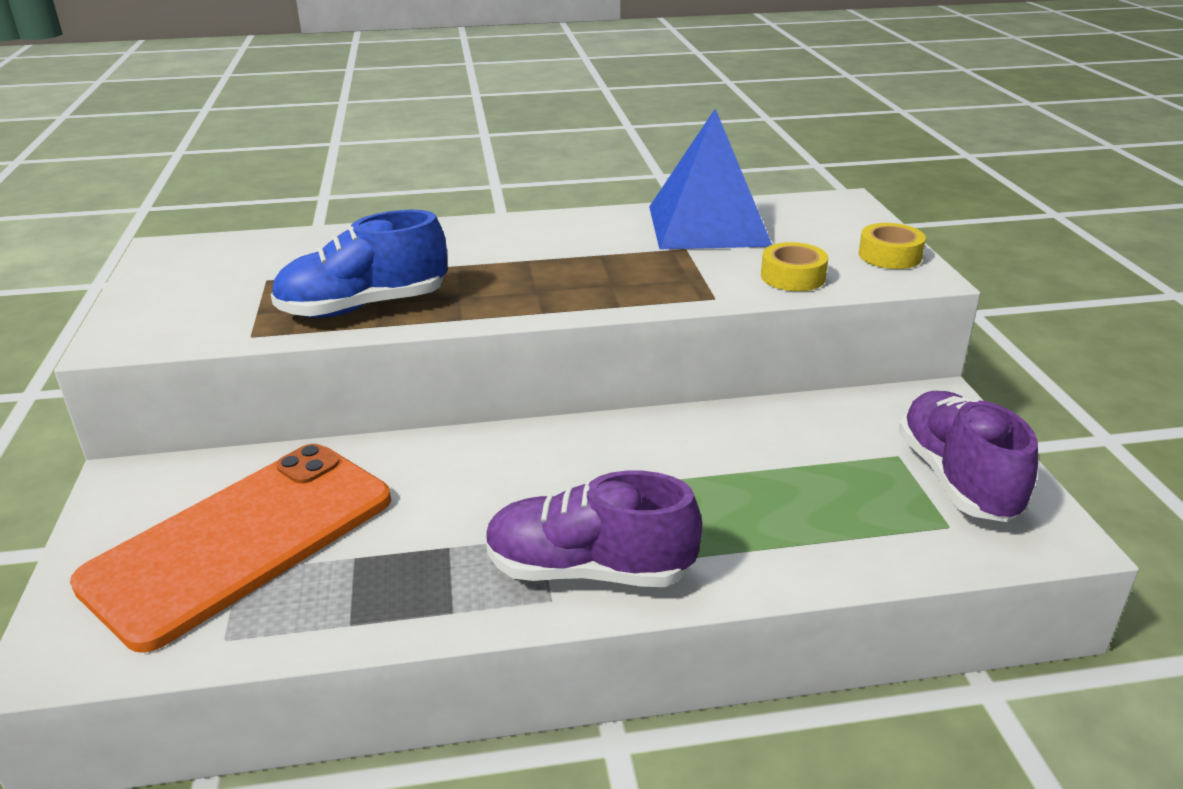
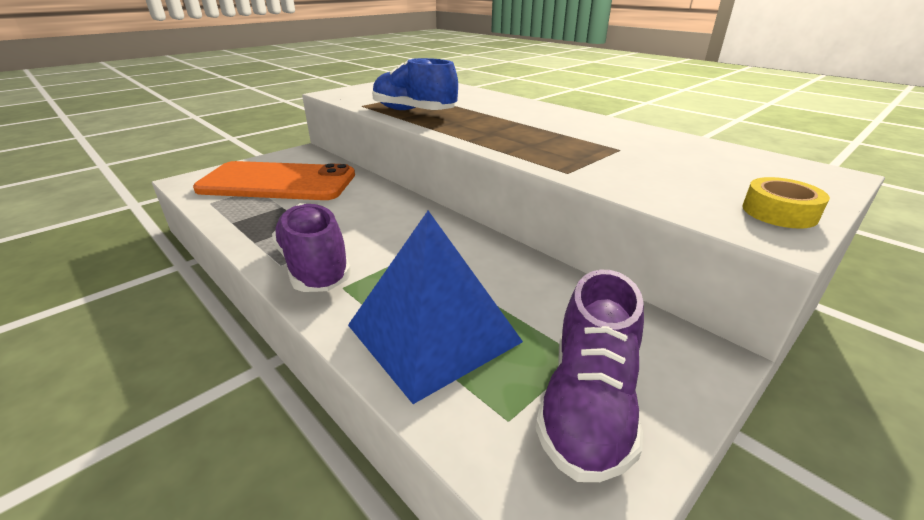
camera: 55 degrees right, 0 degrees up
(708, 225) = (667, 146): blue pyramid -> blue pyramid (433, 333)
(792, 277) = (651, 186): yellow tape -> none
(957, 479) = (588, 404): purple shoe -> purple shoe turned 150 degrees clockwise

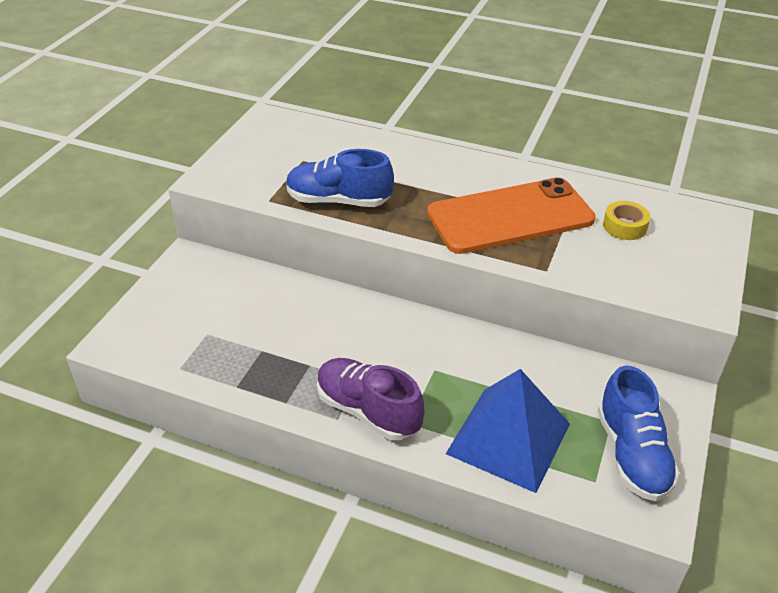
camera: 25 degrees left, 10 degrees up
(278, 182) = (218, 317): orange phone -> orange phone (510, 216)
(588, 404) = (632, 454): purple shoe -> blue shoe
(779, 212) = (702, 280): yellow tape -> yellow tape (624, 226)

